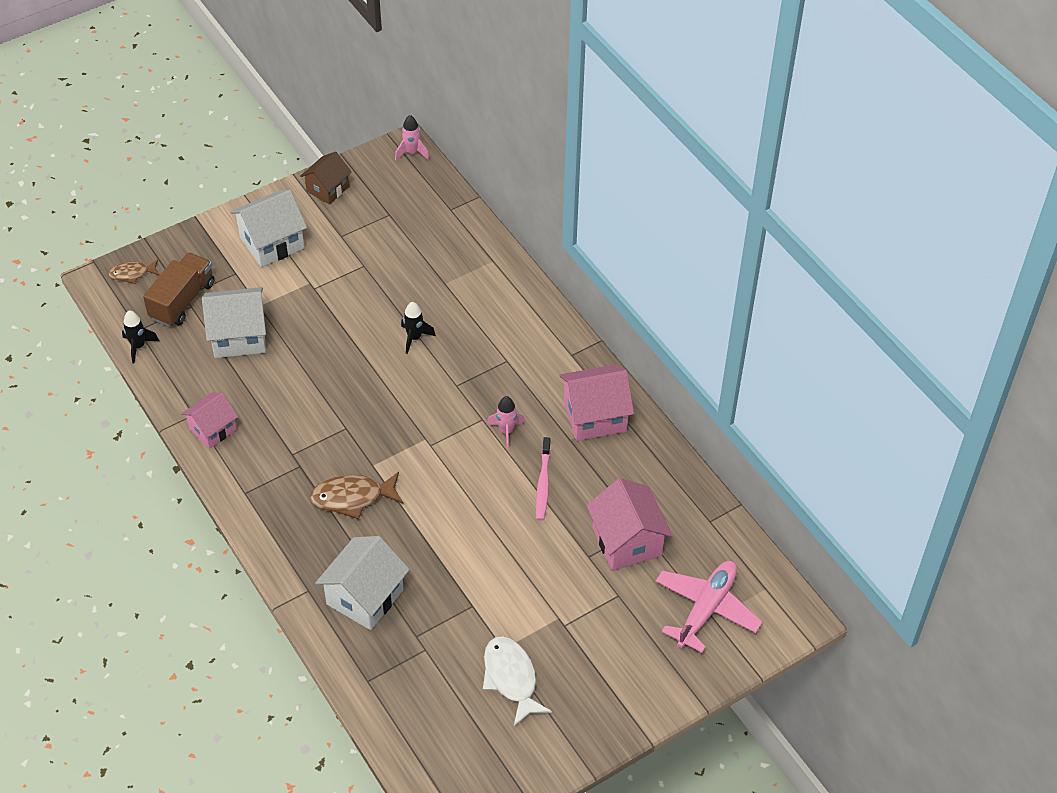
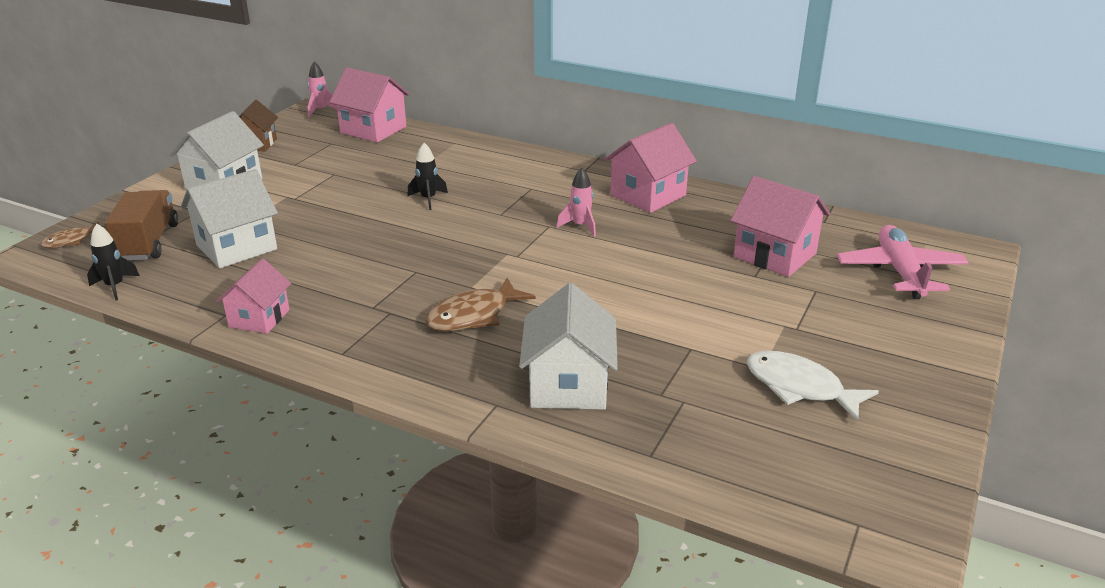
camera: 30 degrees left, 20 degrees down
(437, 207) = (373, 130): none -> pink house
(543, 484) = (654, 246): pink toothbrush -> none

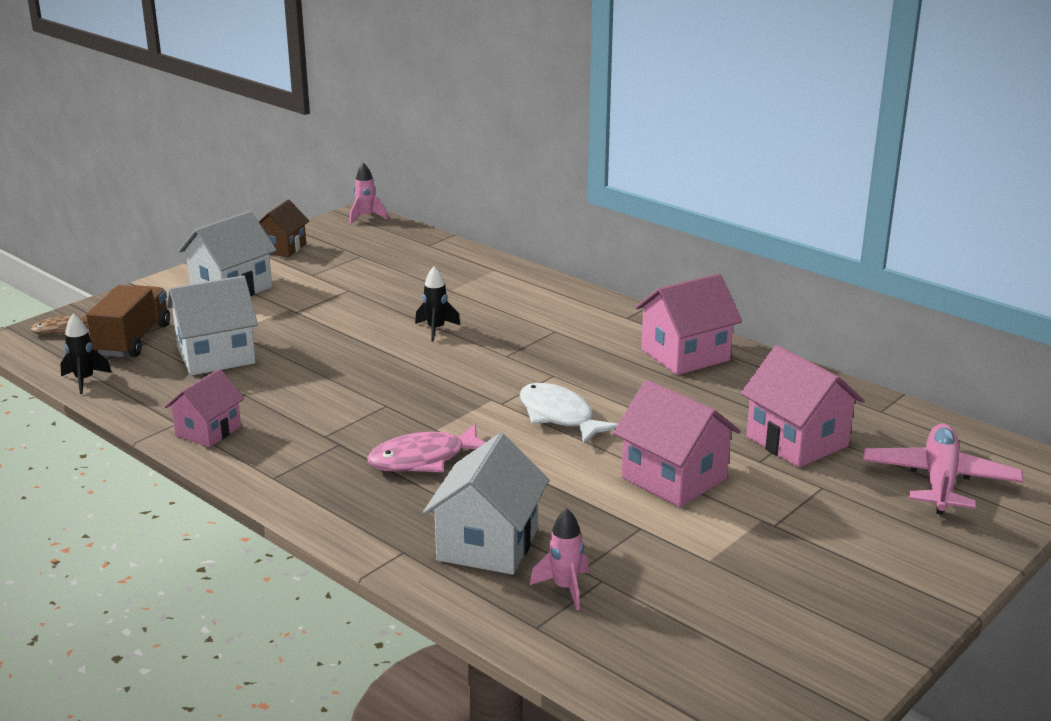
camera: 15 degrees right, 5 degrees down
(373, 130) = (413, 245): pink house -> pink house (674, 478)
(473, 316) = (424, 459): brown fish -> pink fish
(580, 226) = (588, 380): pink rocket -> pink rocket (565, 588)
(800, 387) = (740, 587): white fish -> white fish (559, 416)

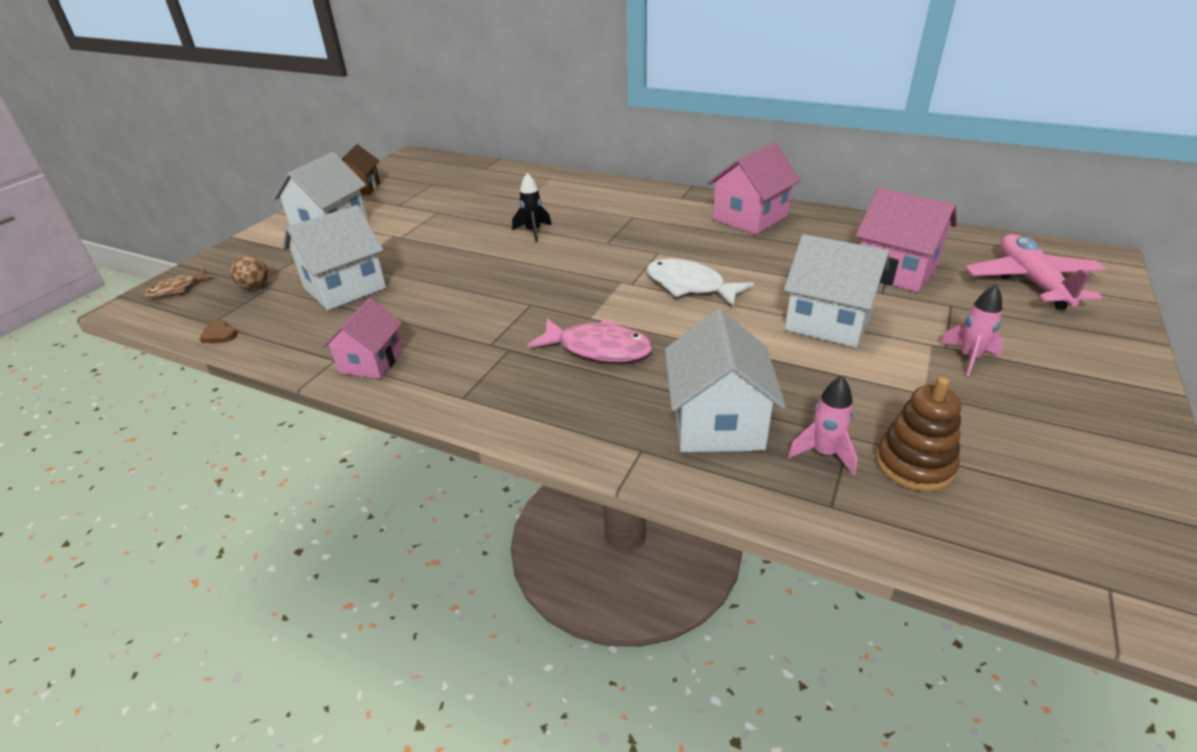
camera: 15 degrees left, 10 degrees up
(85, 380) = (219, 334): black rocket -> brown heart
(133, 340) = (255, 287): brown truck -> brown ball
(366, 217) = (420, 156): pink rocket -> pink rocket (969, 358)
(424, 459) = (598, 348): pink fish -> pink fish turned 120 degrees counterclockwise
(640, 613) = (914, 464): none -> brown stacking toy
(674, 478) = (828, 321): pink house -> white house

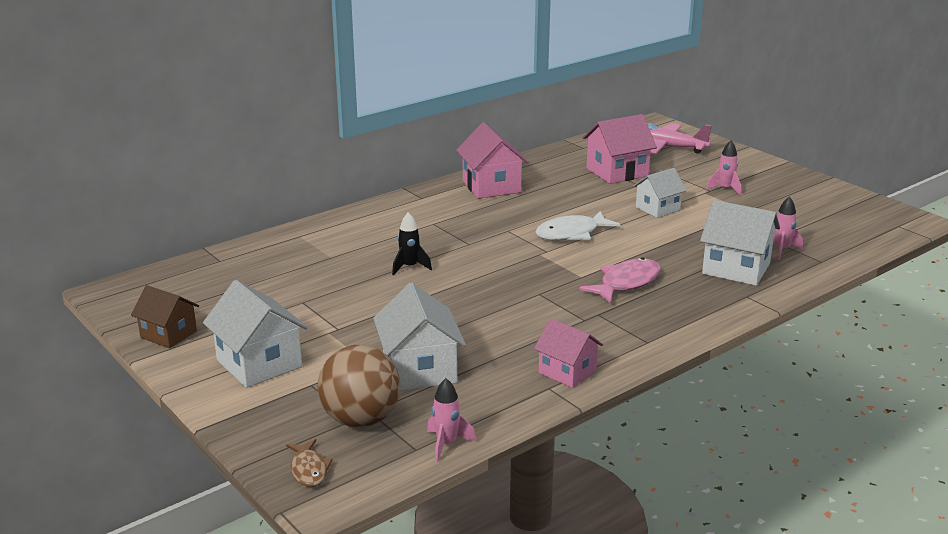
camera: 65 degrees left, 10 degrees down
(219, 334) = (446, 444): brown heart -> pink rocket
(255, 287) = (360, 419): brown ball -> brown ball, size x2.14
(828, 321) = (657, 209): white house -> white house, size x0.65
(914, 464) = (803, 233): brown stacking toy -> none

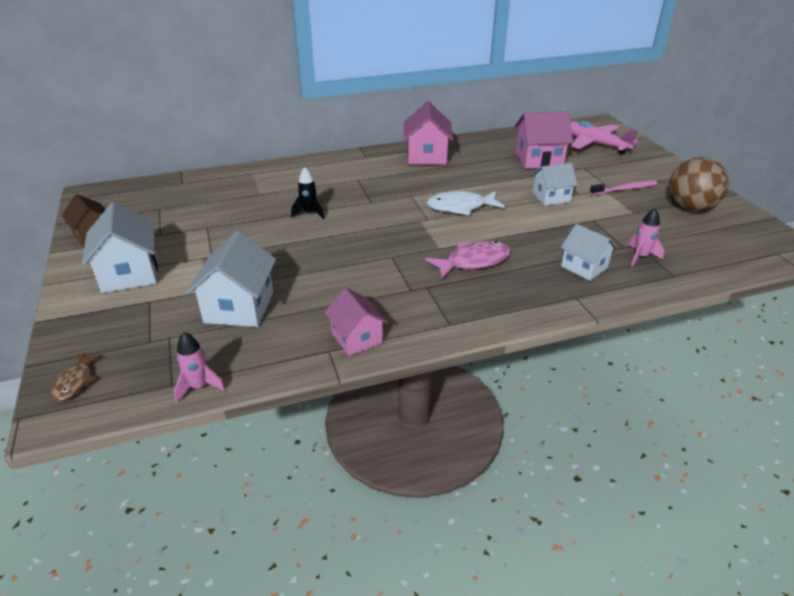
camera: 20 degrees right, 10 degrees up
(360, 419) = (155, 343): brown ball -> brown ball (690, 208)
(725, 189) = (625, 189): pink rocket -> pink toothbrush
(736, 268) = (584, 267): white house -> white house, size x0.65

